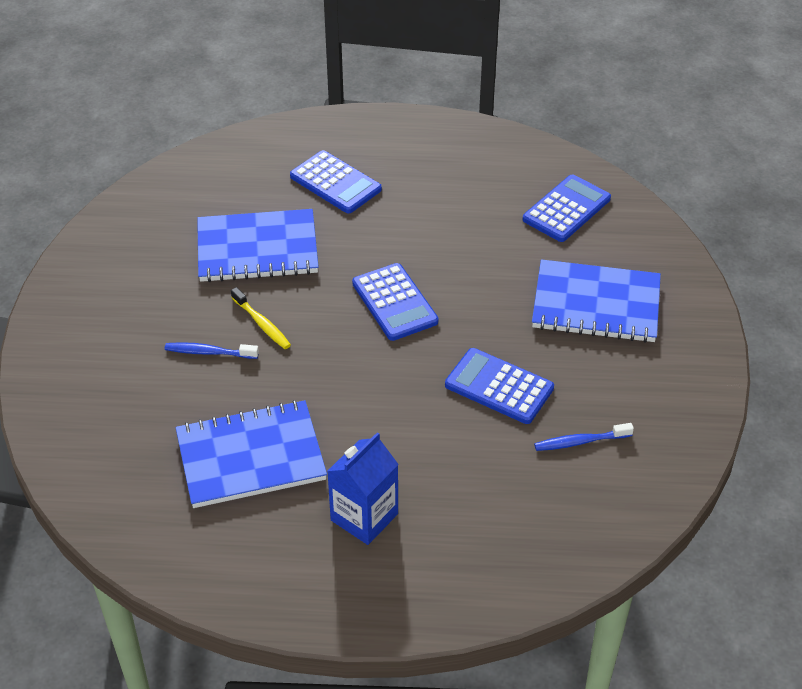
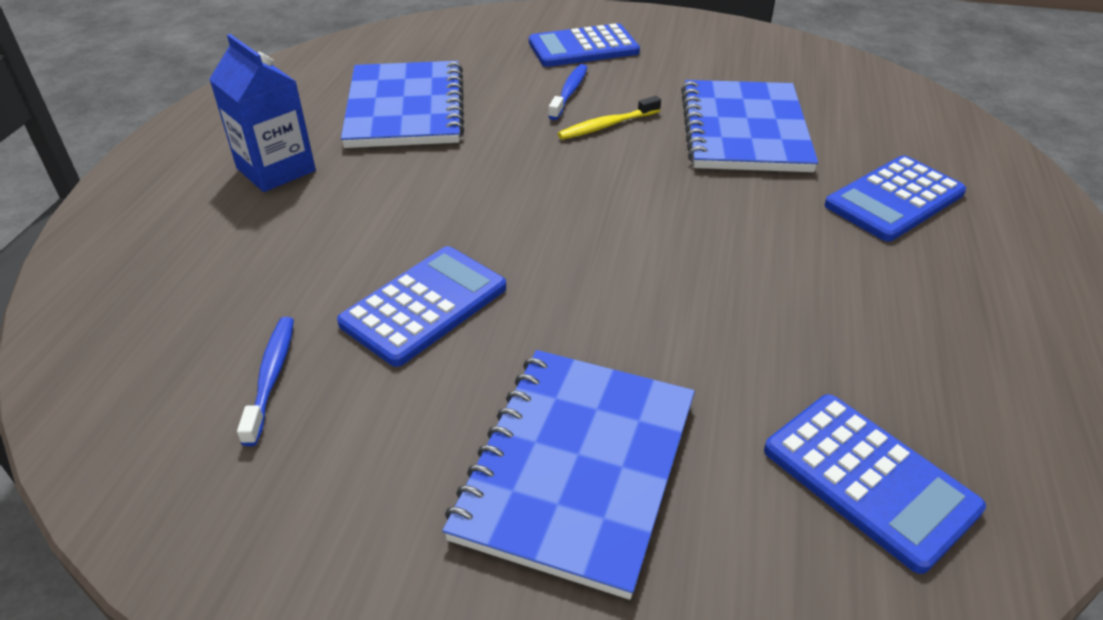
camera: 100 degrees right, 5 degrees down
(394, 303) = (626, 227): blue calculator -> blue calculator (583, 47)

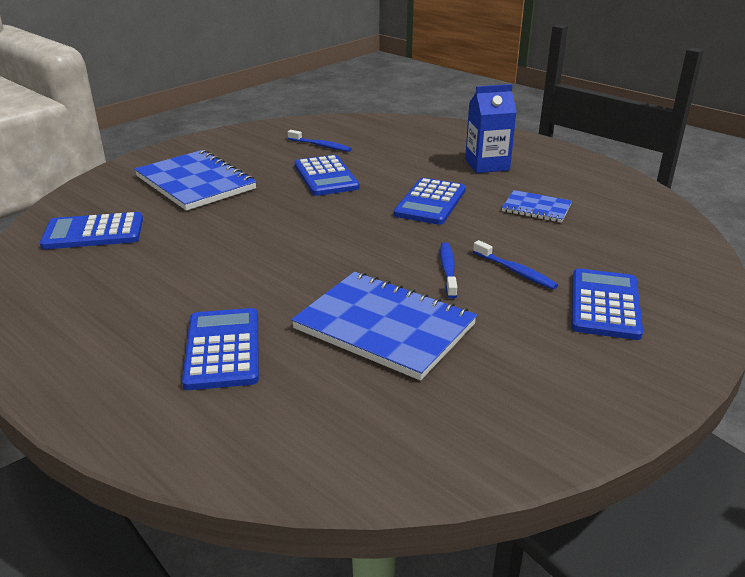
camera: 120 degrees right, 10 degrees down
(405, 108) = (536, 208): blue notebook -> blue notebook, size x0.53
(447, 180) = (430, 202): none -> blue calculator
(606, 125) = (448, 270): yellow toothbrush -> blue toothbrush

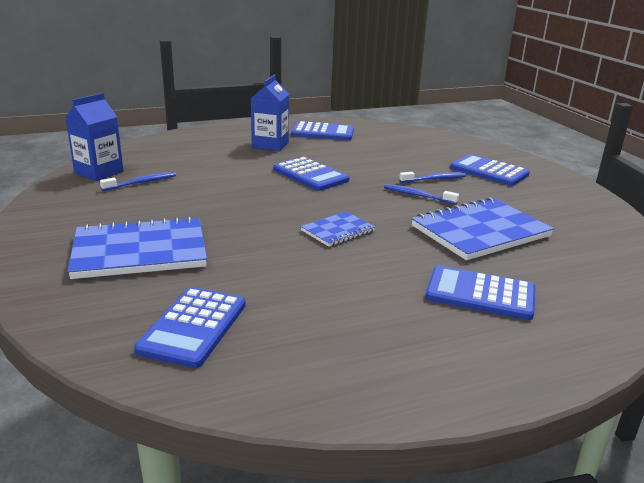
camera: 65 degrees left, 5 degrees down
(323, 127) = (99, 172): none -> blue carton
(326, 176) = (213, 195): blue calculator -> blue calculator (322, 132)
(536, 208) = (355, 152): blue notebook -> blue notebook (338, 231)

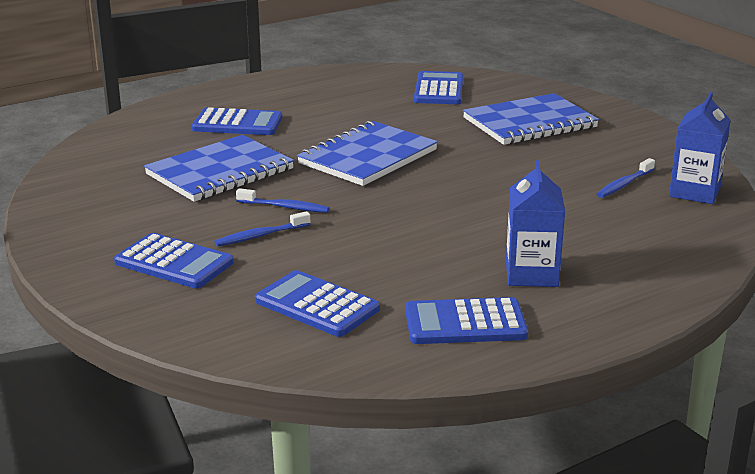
camera: 170 degrees right, 0 degrees up
(310, 175) = (432, 221): blue calculator -> blue calculator (317, 305)
(338, 231) = (367, 157): blue notebook -> blue notebook, size x1.89

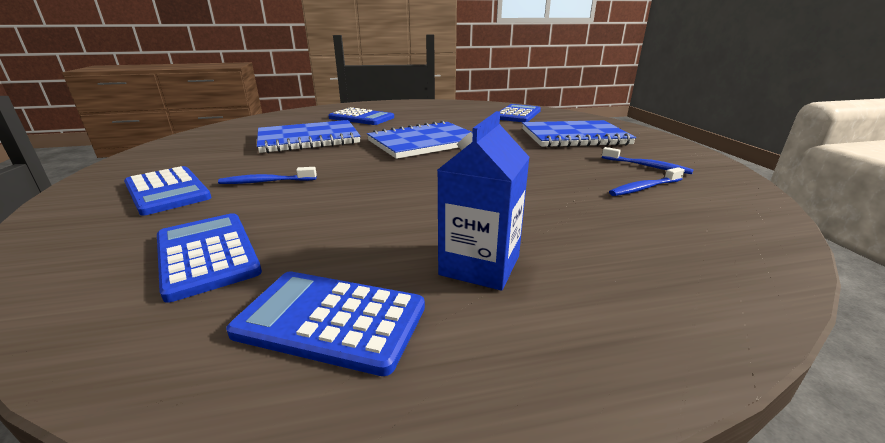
camera: 20 degrees right, 0 degrees up
(285, 207) = (317, 165): blue toothbrush -> blue toothbrush (647, 166)
(694, 192) = (728, 205): blue carton -> none

